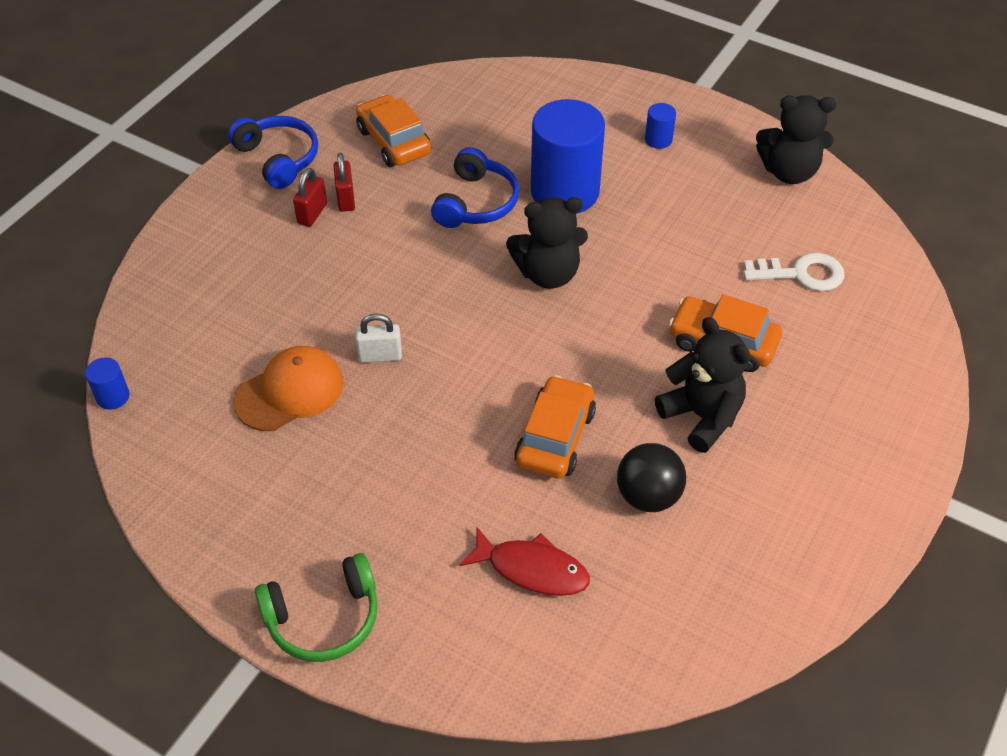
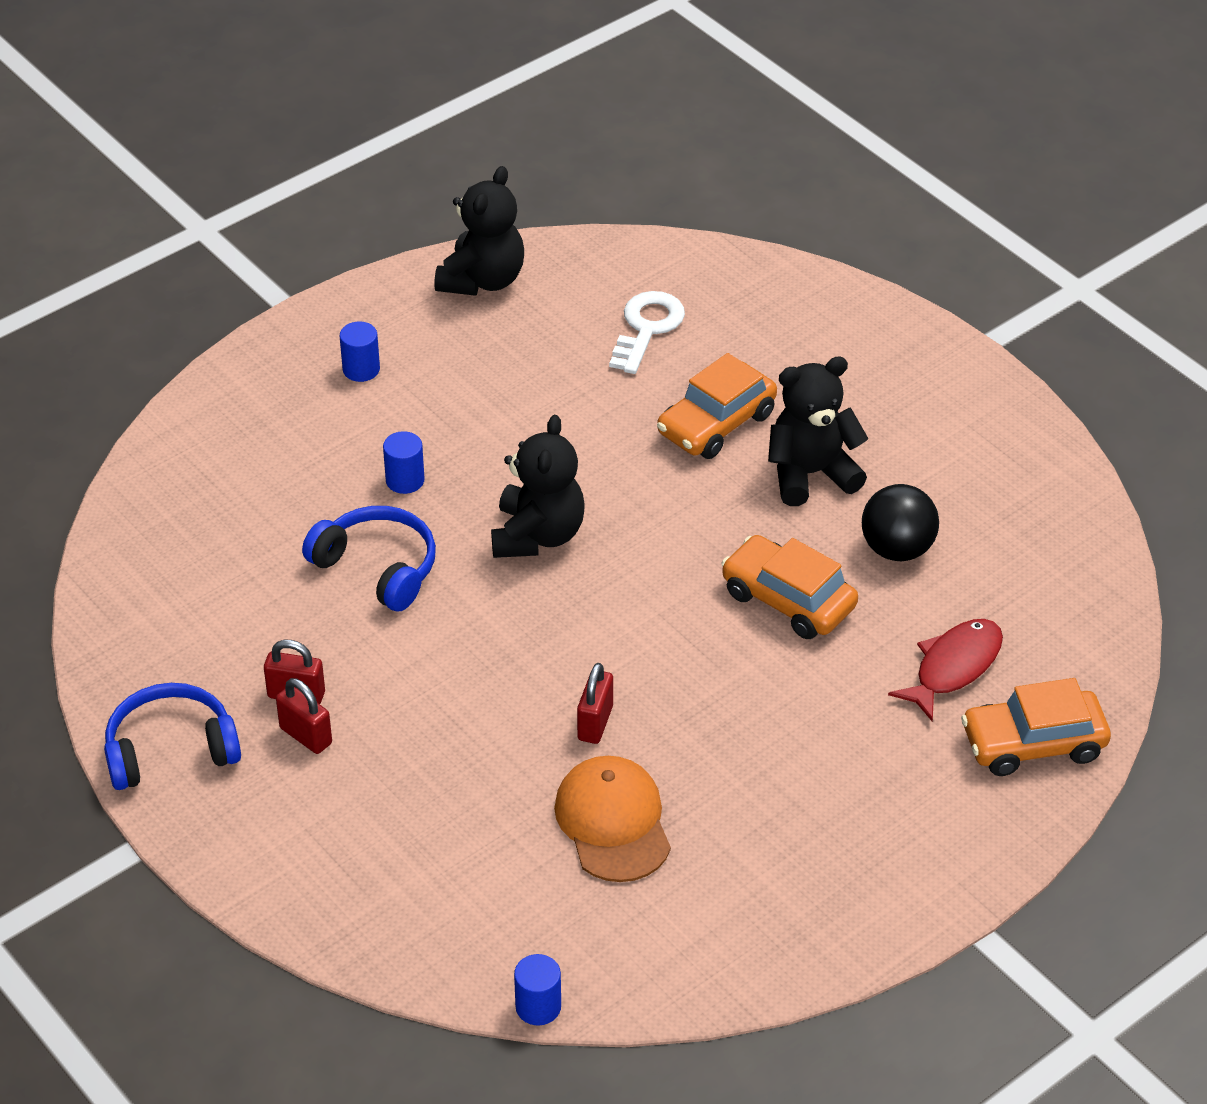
camera: 70 degrees left, 5 degrees down
(323, 618) = (952, 856): green headphones -> none
(380, 356) = (595, 723): white padlock -> red padlock
(394, 141) = (210, 619): orange car -> orange car (1033, 744)
(565, 191) = (405, 480): blue cylinder -> blue cylinder, size x0.42

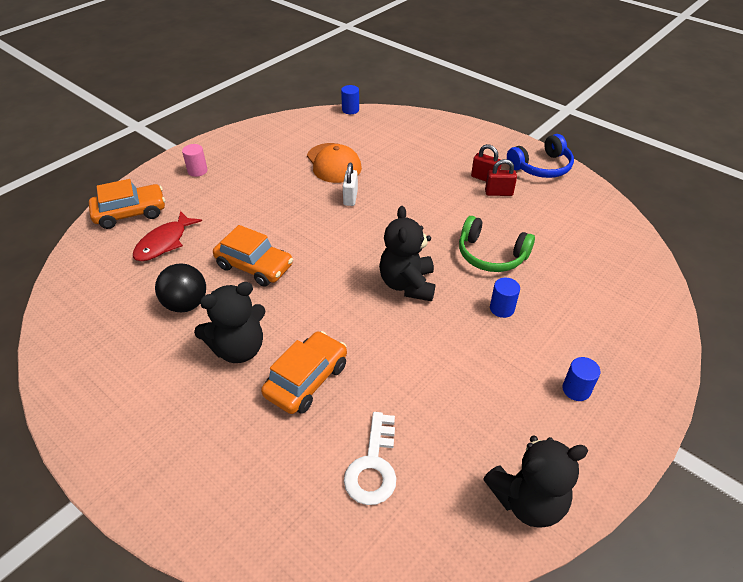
camera: 170 degrees right, 0 degrees up
(377, 568) = (491, 255): blue headphones -> green headphones
(482, 280) = (527, 500): black teddy bear -> black teddy bear turned 120 degrees counterclockwise
(595, 723) = (350, 198): red padlock -> white padlock
(914, 841) = (197, 171): none -> pink cylinder

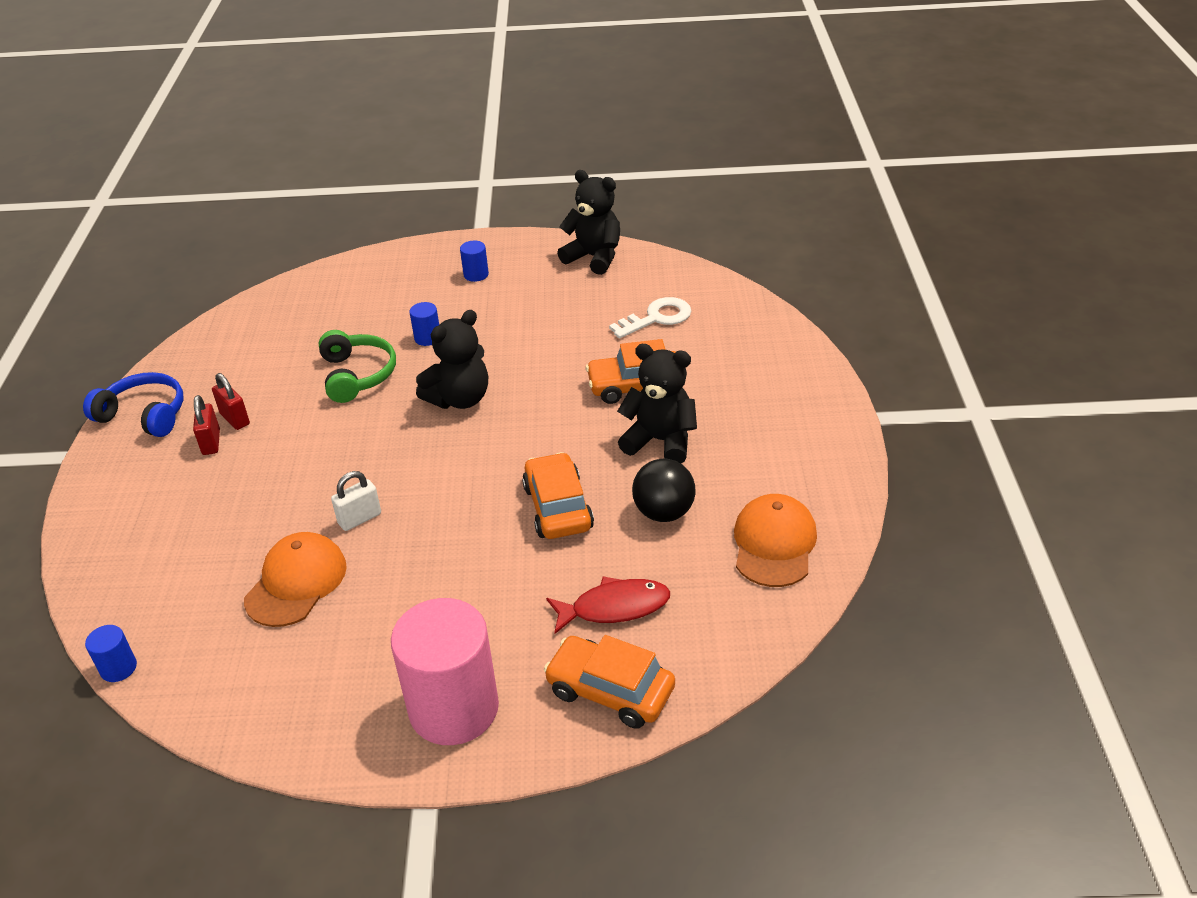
camera: 130 degrees left, 5 degrees down
(94, 331) = (774, 544): none -> orange cap
(197, 171) = (454, 708): pink cylinder -> pink cylinder, size x2.40

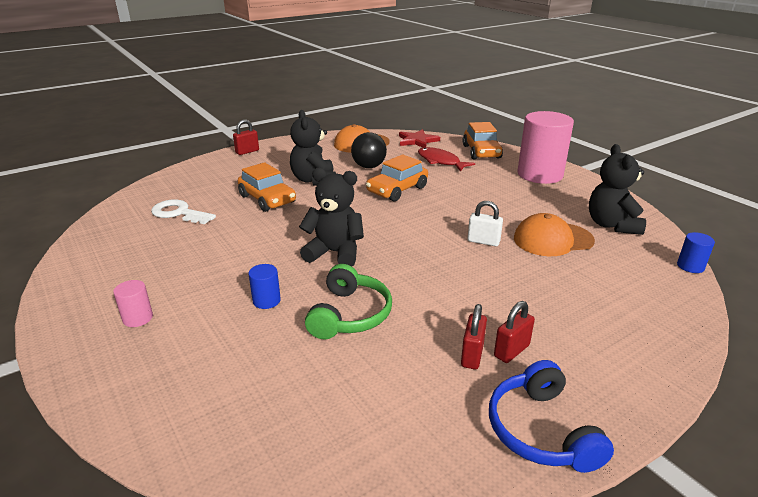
camera: 125 degrees left, 10 degrees down
(357, 375) = (349, 315): green headphones -> green headphones turned 150 degrees clockwise
(476, 275) = (138, 318): blue cylinder -> pink cylinder
(594, 257) = (86, 264): black teddy bear -> black teddy bear (611, 225)
(734, 627) = (417, 141): none -> red star
(827, 407) = (247, 152): none -> red padlock

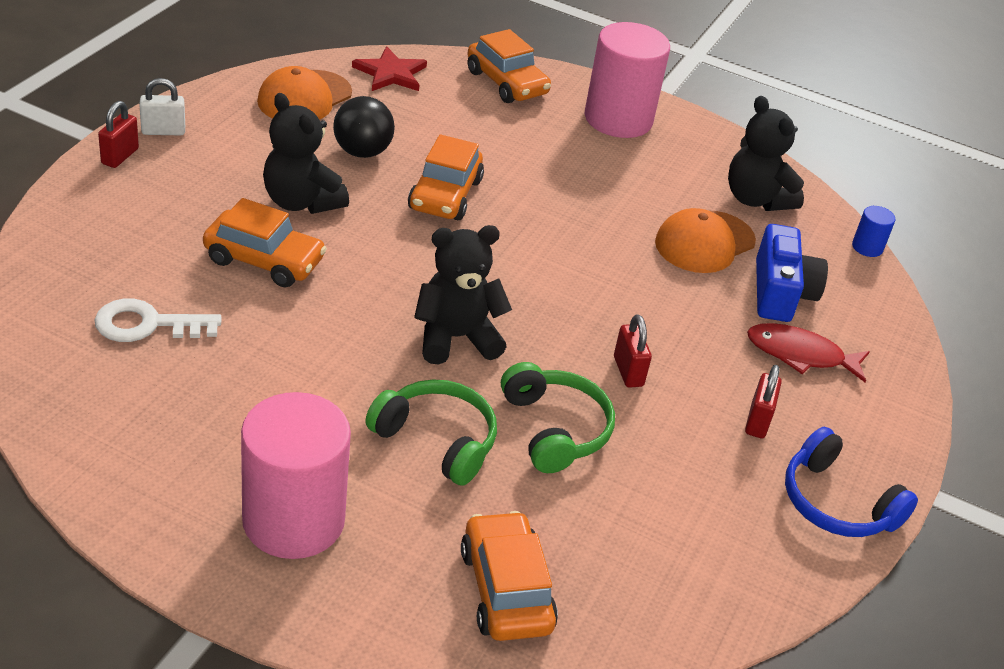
camera: 35 degrees left, 10 degrees up
(138, 318) = (293, 520): pink cylinder -> pink cylinder, size x2.40
(215, 401) = (505, 589): none -> orange car
(266, 301) = (436, 440): blue cylinder -> green headphones
(440, 161) = (462, 118): red fish -> red fish (800, 355)
(472, 355) = (723, 440): red padlock -> red padlock (628, 371)
(483, 241) = (627, 267): white padlock -> white padlock (163, 131)
(593, 277) = (780, 292): none -> blue camera

